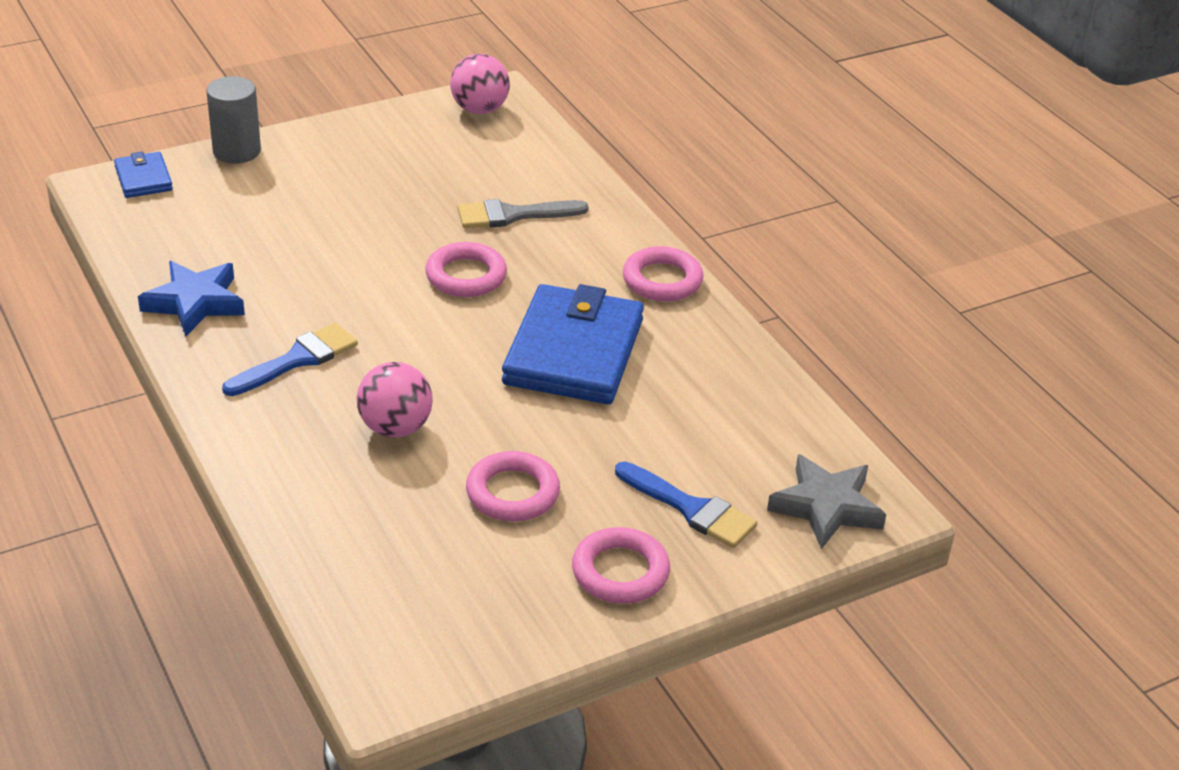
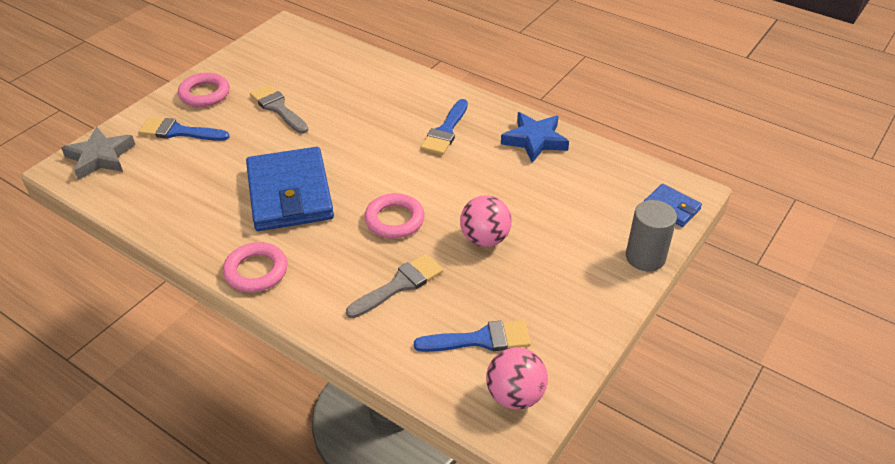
camera: 155 degrees right, 5 degrees up
(395, 428) = (361, 116): pink ball -> pink ball (484, 239)
(473, 150) = (480, 339): none -> blue brush
(512, 493) = (278, 108): pink ring -> grey brush

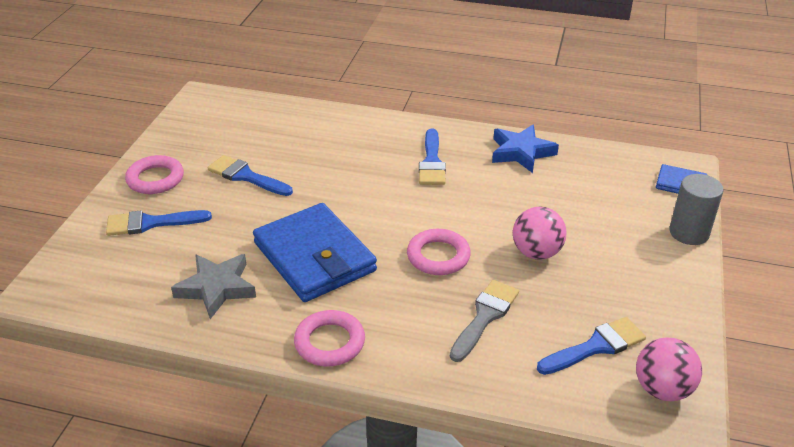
camera: 20 degrees left, 5 degrees down
(100, 157) = (75, 270): grey star -> grey star (216, 288)
(278, 108) = (246, 176): grey brush -> blue brush

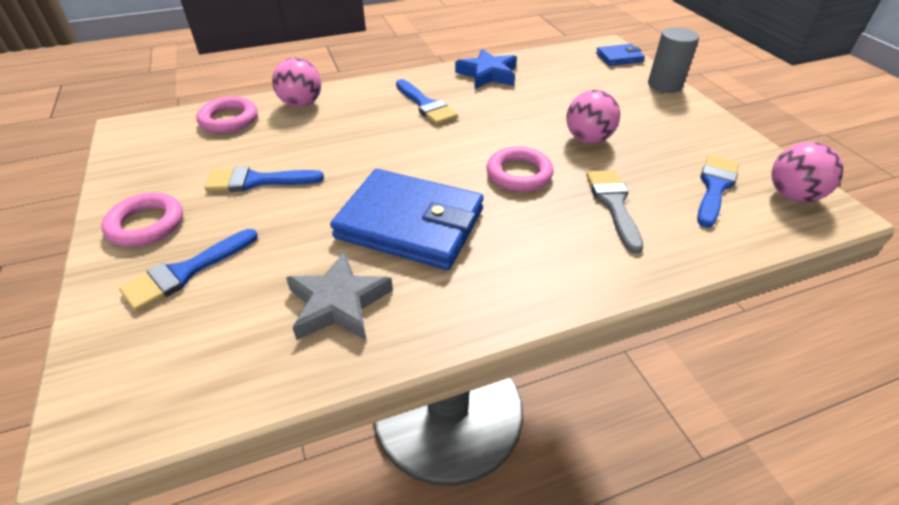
camera: 35 degrees left, 5 degrees up
(329, 342) = (515, 295): pink ring -> pink ring (229, 119)
(335, 122) = (301, 104): none -> pink ball

